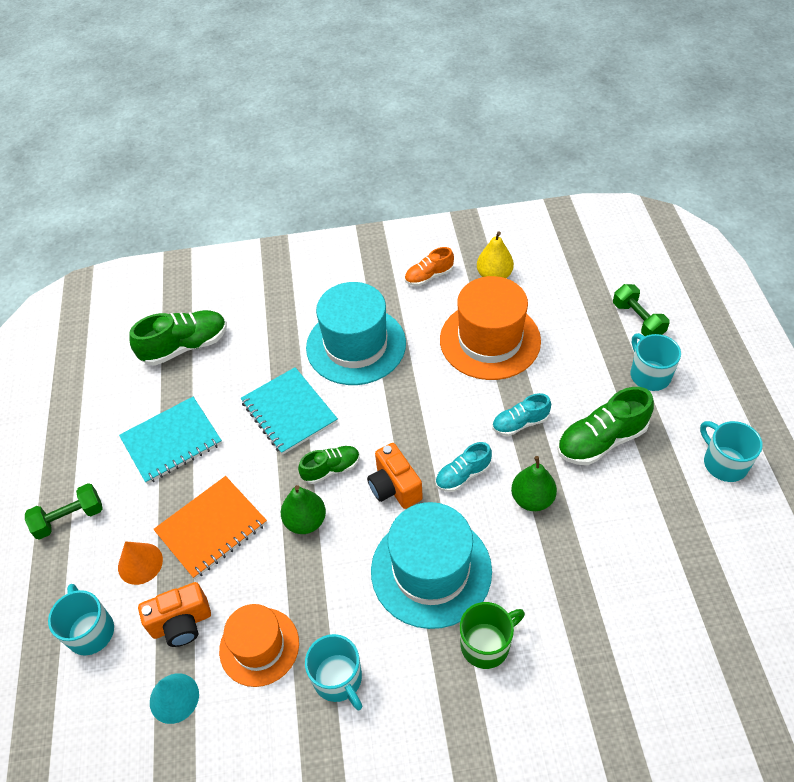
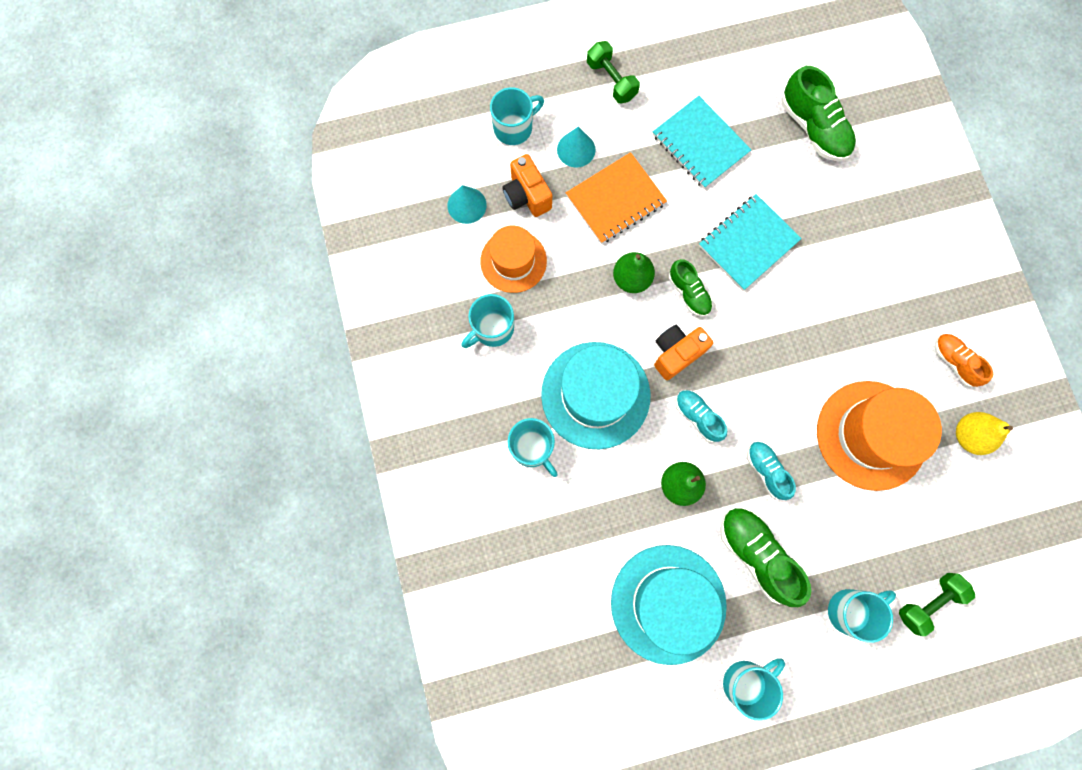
camera: 80 degrees right, 25 degrees up
(140, 563) = (576, 149): orange cone -> turquoise cone
(211, 528) = (615, 199): orange notebook -> orange notebook turned 75 degrees counterclockwise
(356, 345) = (841, 295): turquoise hat -> turquoise hat (668, 603)
(486, 644) = (532, 447): green mug -> turquoise mug

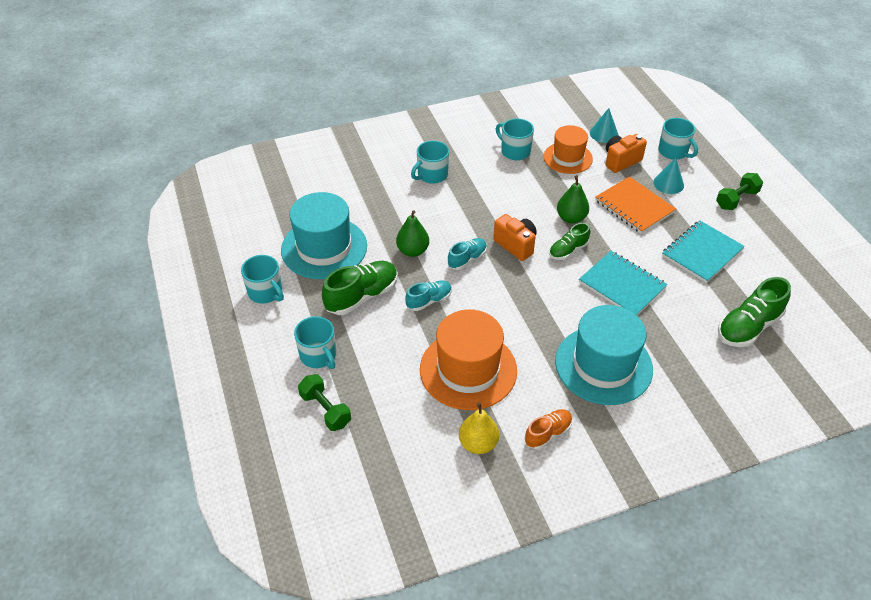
camera: 85 degrees right, 30 degrees down
(595, 395) = (475, 203): turquoise hat -> turquoise hat (603, 365)

